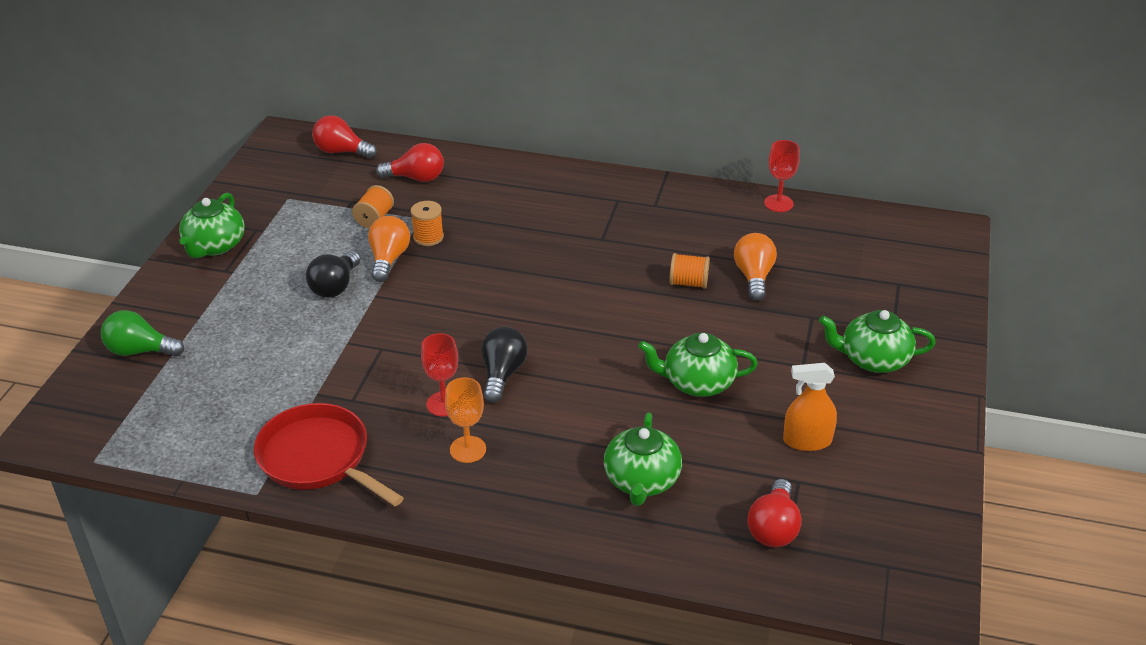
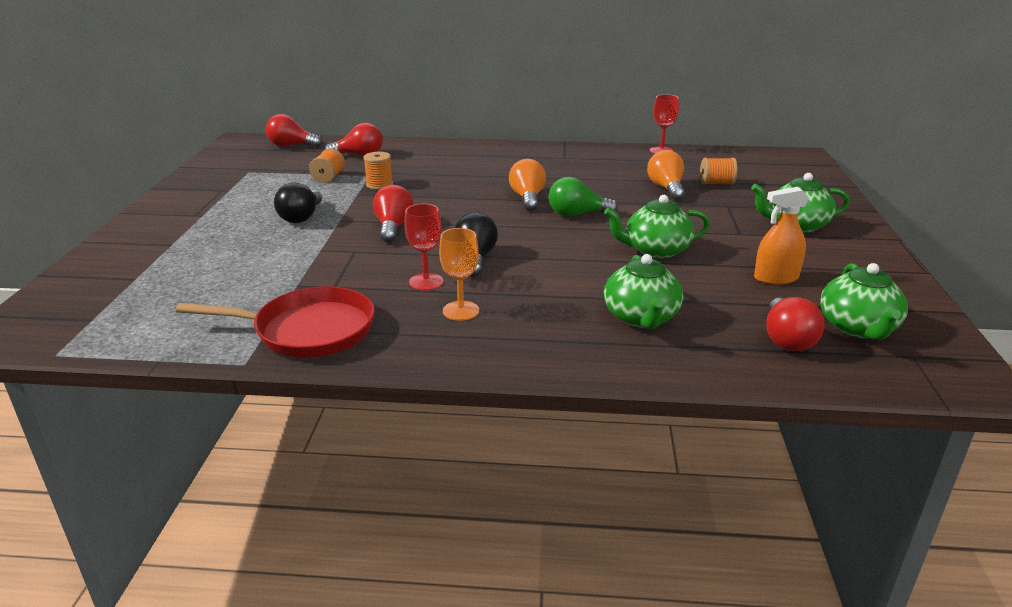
camera: 10 degrees left, 10 degrees down
(140, 351) = (110, 270): green light bulb -> green light bulb (577, 214)
(214, 246) = (183, 201): green teapot -> green teapot (857, 328)
(318, 458) = (308, 330): red pan -> red pan turned 150 degrees clockwise
(388, 259) = (347, 199): orange light bulb -> orange light bulb (527, 198)
(428, 314) = (393, 227): none -> red light bulb
(688, 283) = (614, 195): orange spool -> orange spool (716, 183)

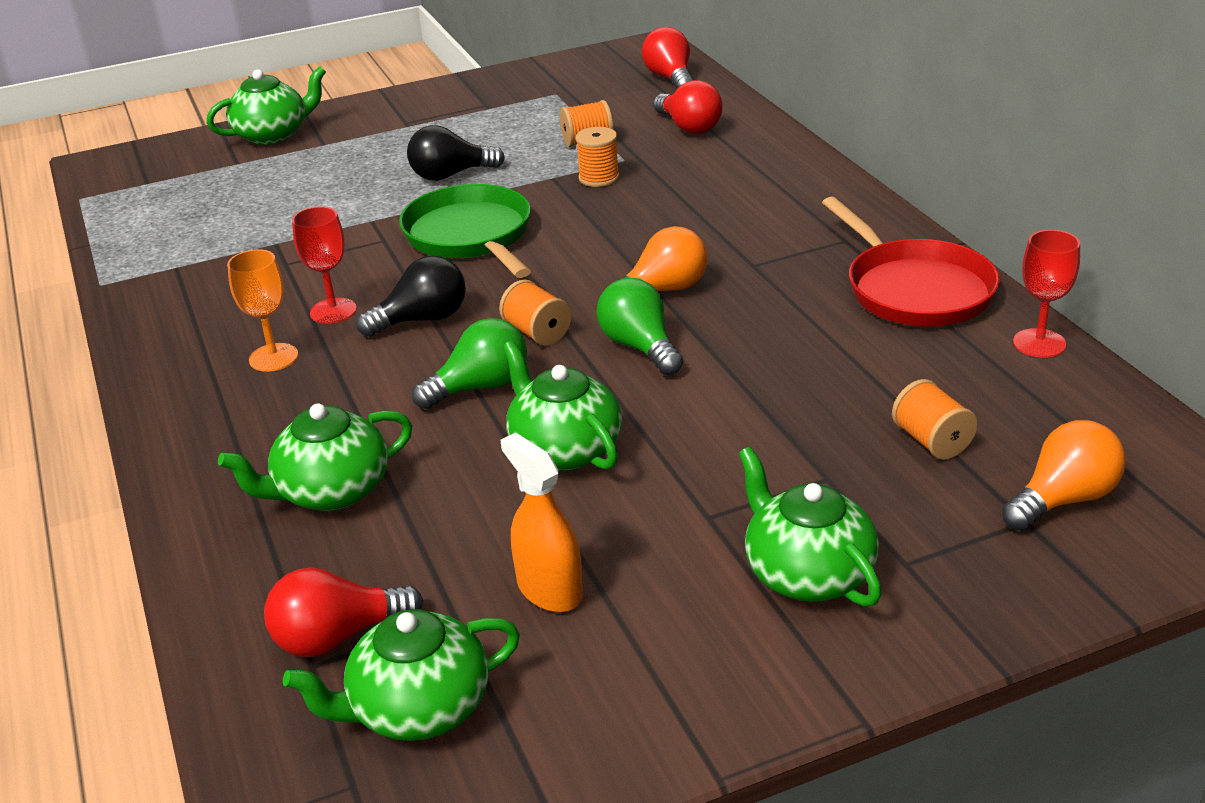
camera: 65 degrees right, 5 degrees up
(114, 258) = (273, 135): none -> green teapot
(308, 330) = (179, 288): red pan -> red pan (914, 289)
(393, 227) = (471, 236): red light bulb -> green pan
(532, 233) = (537, 333): none -> orange spool
(572, 258) = (480, 387): none -> green light bulb
(666, 188) = (844, 395): orange light bulb -> orange light bulb (1063, 499)

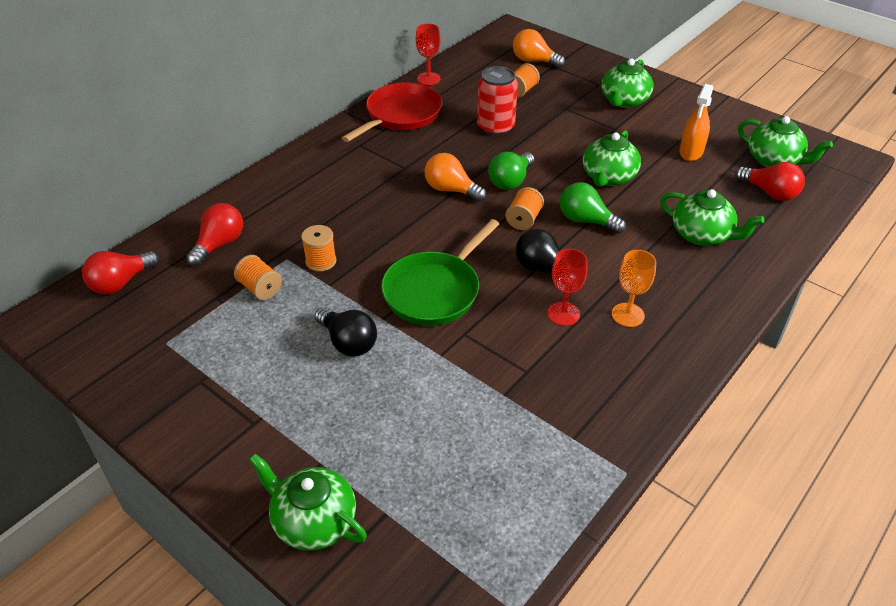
camera: 120 degrees left, 10 degrees up
(811, 374) = (495, 127): none -> red can

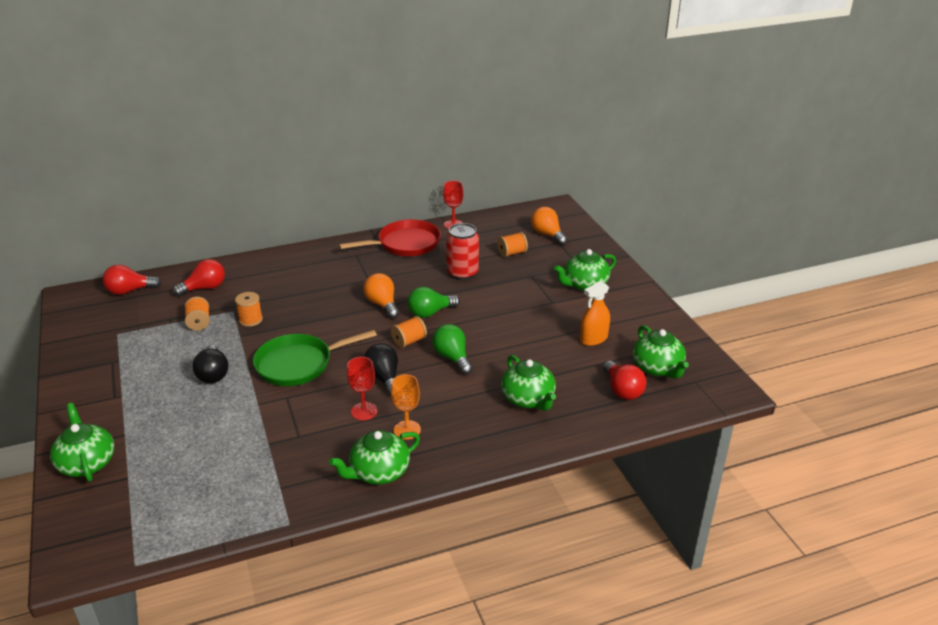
camera: 30 degrees right, 10 degrees down
(608, 177) = (505, 334): green teapot -> green teapot (379, 472)

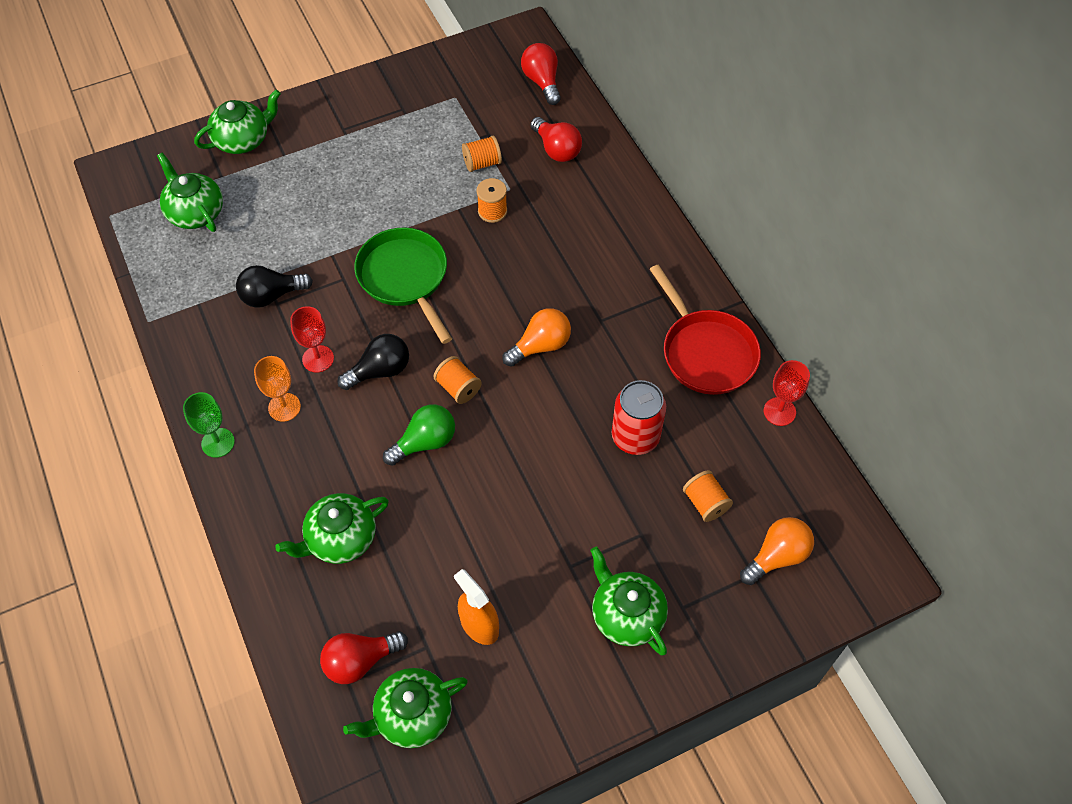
camera: 85 degrees right, 25 degrees up
(213, 374) = (384, 201): black light bulb -> black light bulb (271, 295)
(379, 472) = (215, 388): green teapot -> green teapot (195, 212)
(430, 313) = (526, 405): green light bulb -> none
(434, 469) = (218, 442): none -> green goblet

